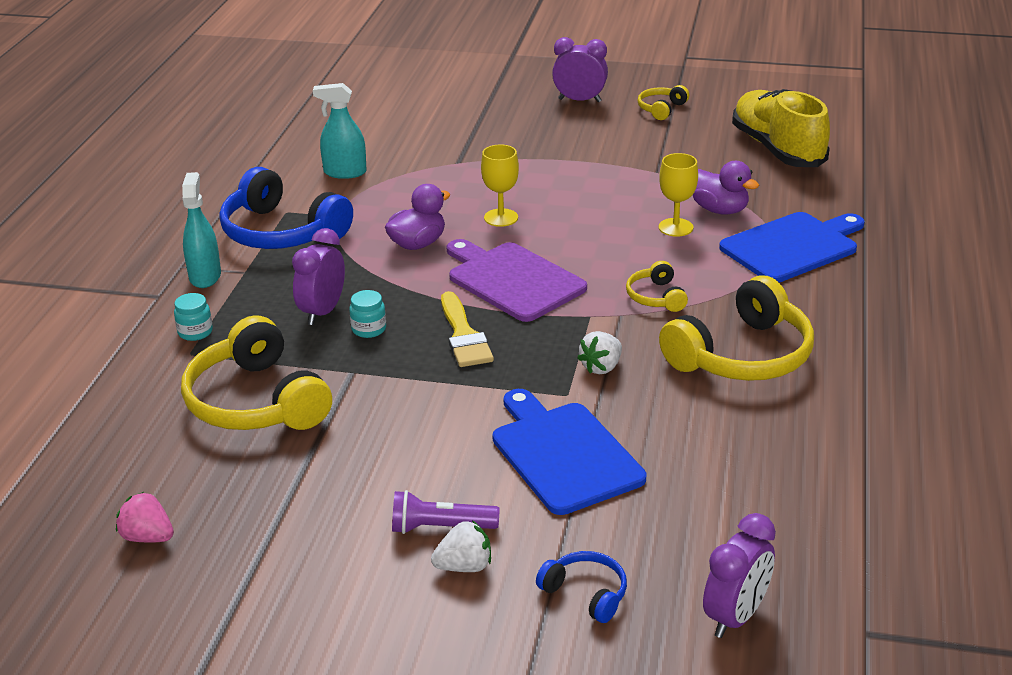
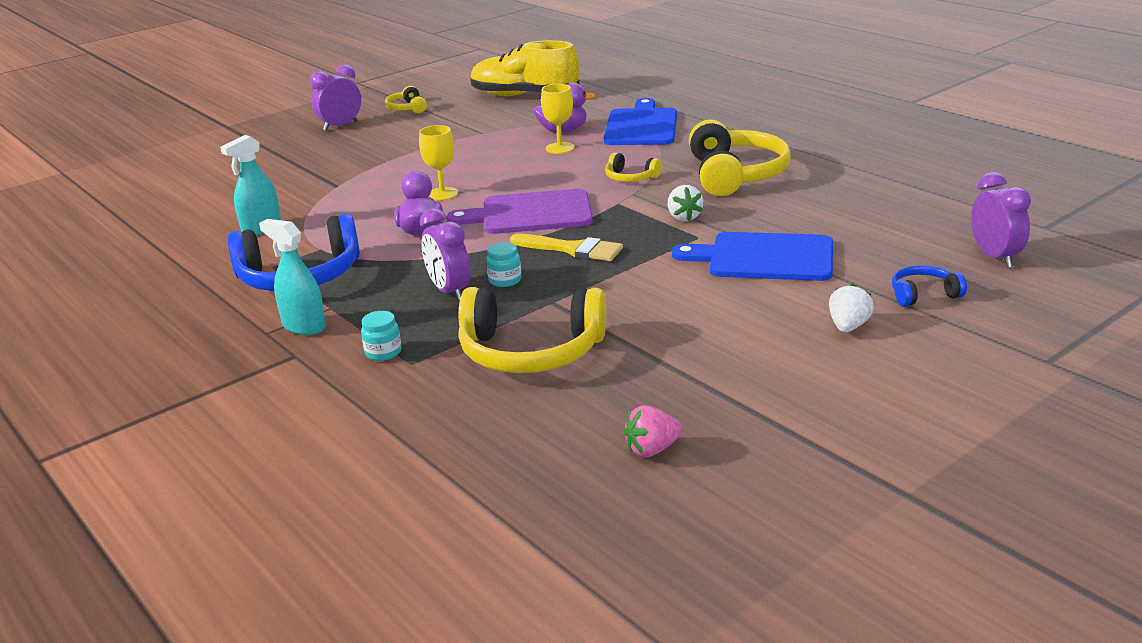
camera: 50 degrees left, 5 degrees down
(440, 527) = (793, 323): purple flashlight -> none

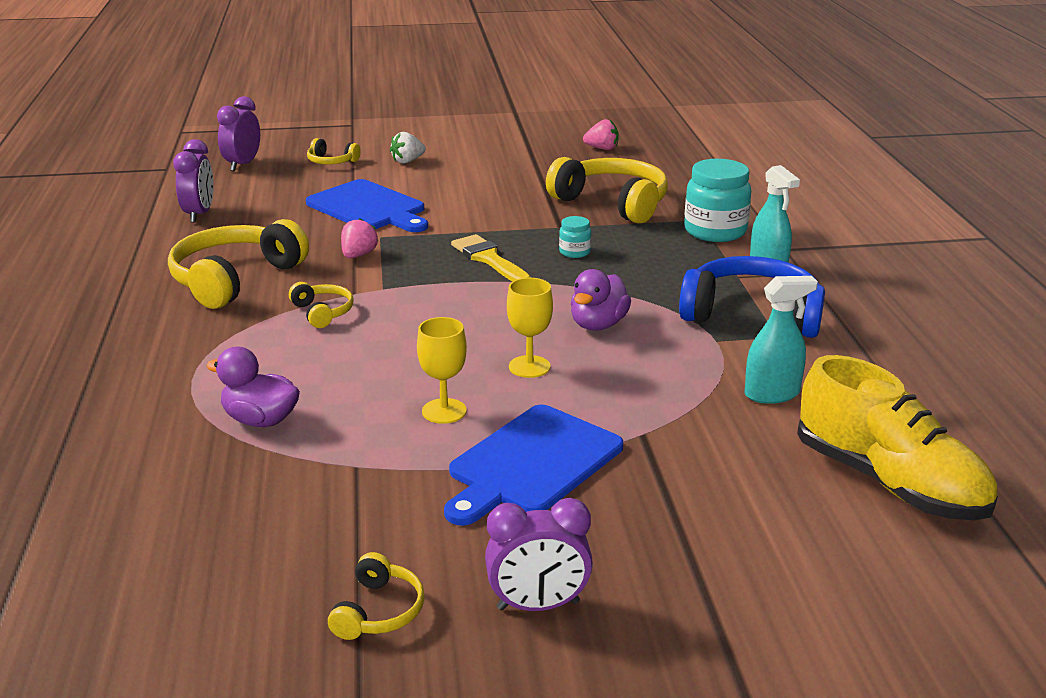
camera: 150 degrees left, 0 degrees up
(383, 352) = (715, 231): turquoise jar -> turquoise jar, size x2.06
(449, 291) = (628, 258): purple clock -> purple clock (199, 214)
(525, 95) = (167, 546): yellow shoe -> yellow shoe (889, 482)
(531, 213) = (473, 306): purple cutting board -> none
(560, 148) = (314, 388): yellow goblet -> yellow goblet (444, 411)
(641, 126) = (170, 386): blue cutting board -> blue cutting board (532, 463)
(684, 217) = (358, 255): white strawberry -> pink strawberry
(923, 295) = (331, 161): blue headphones -> yellow headphones

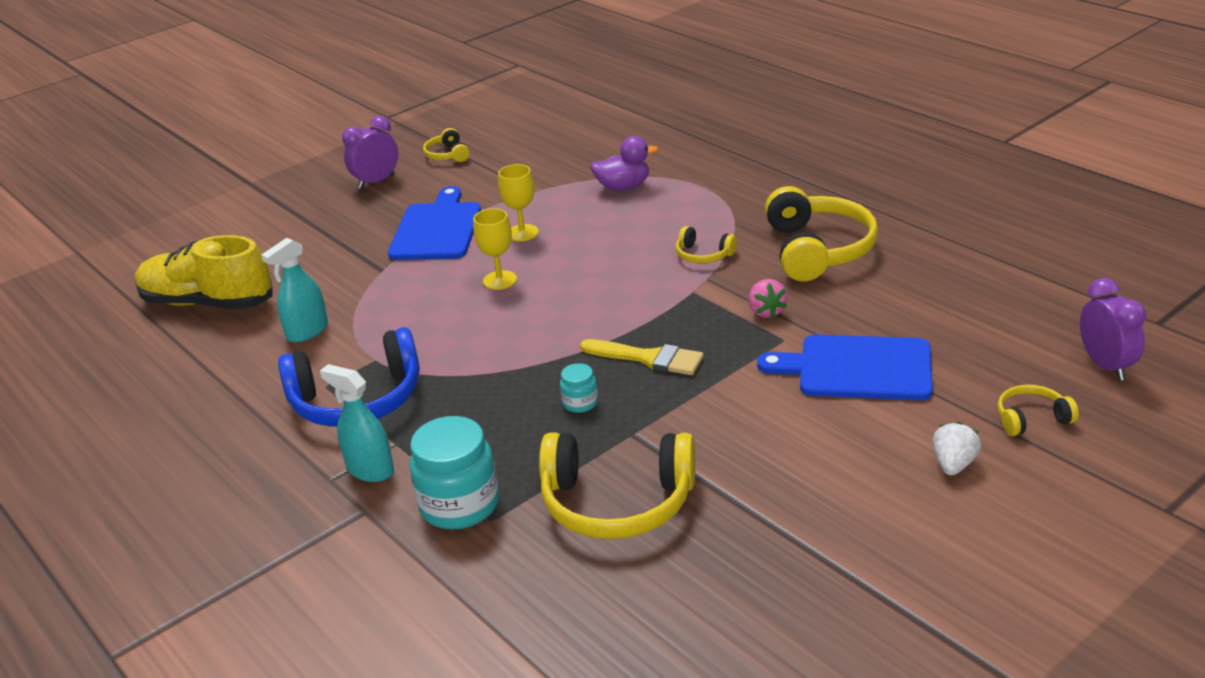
camera: 150 degrees right, 5 degrees up
(199, 214) = (986, 288): purple clock -> none
(598, 325) = (482, 333): purple duck -> none
(602, 148) = (757, 634): pink strawberry -> none

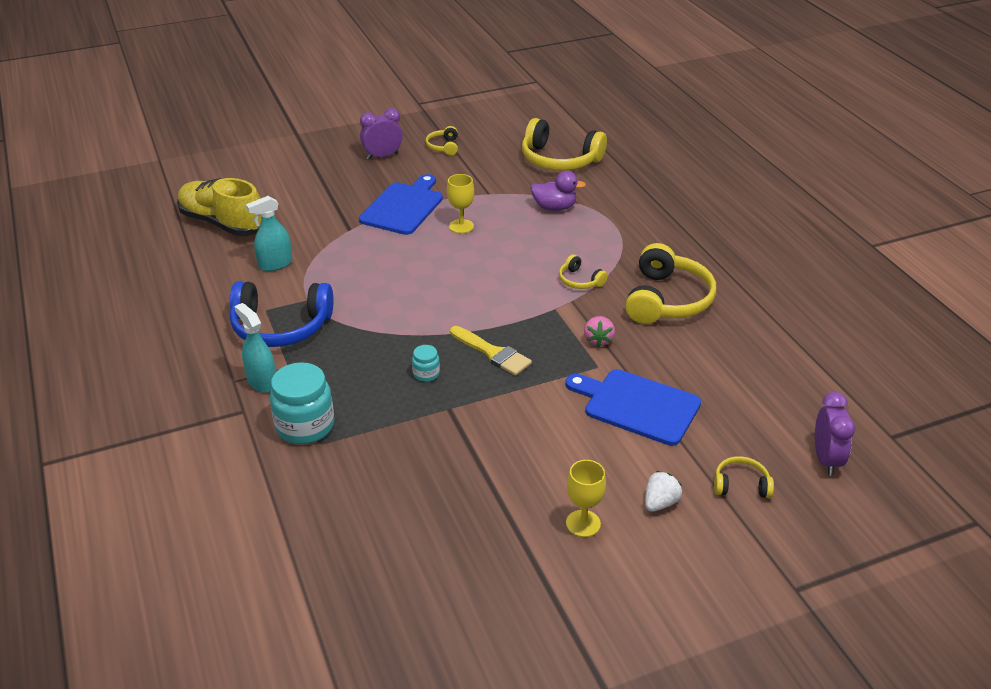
camera: 15 degrees right, 5 degrees up
(500, 280) = (424, 260): yellow goblet -> yellow goblet (583, 523)
(617, 502) = (409, 457): yellow headphones -> yellow headphones (559, 160)

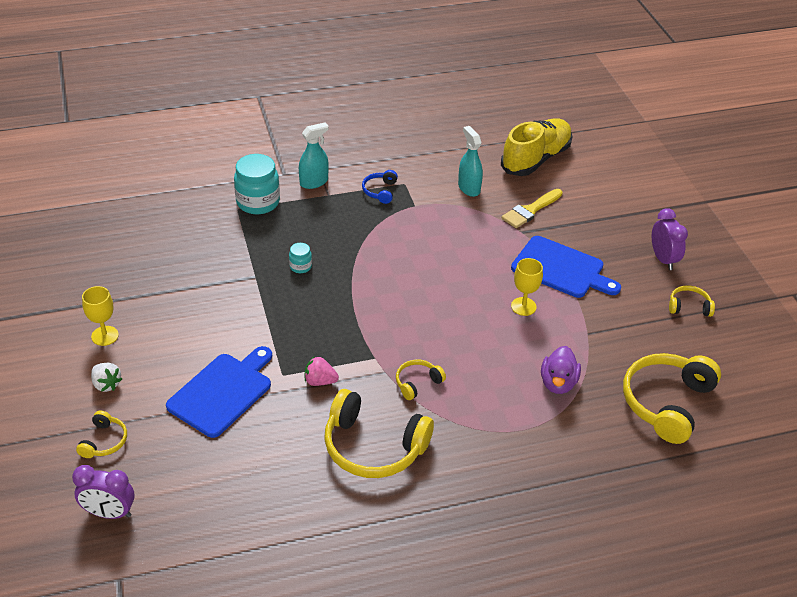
camera: 95 degrees right, 5 degrees up
(281, 326) = (380, 191): blue headphones -> blue headphones, size x0.48
(493, 353) = (318, 308): yellow brush -> yellow brush (530, 210)

